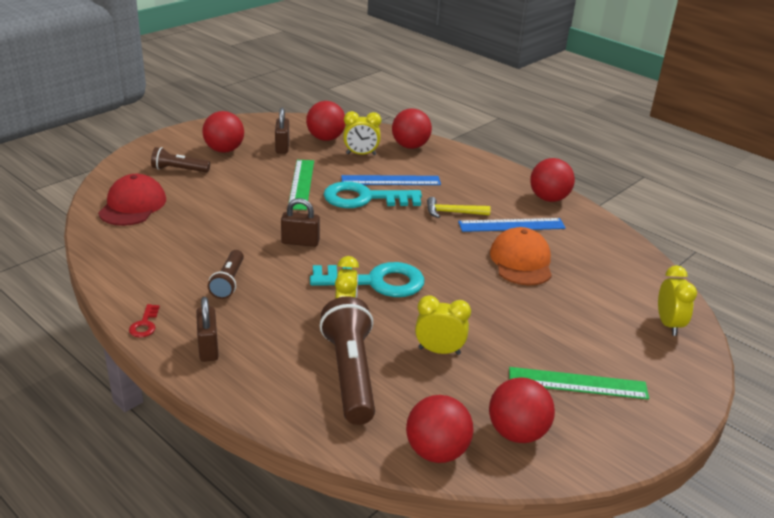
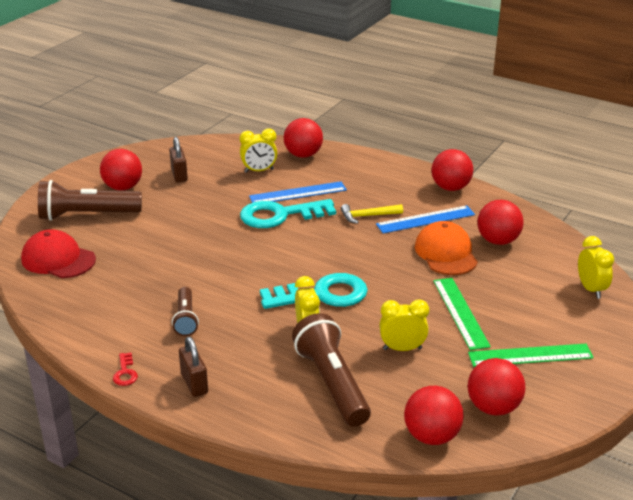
camera: 10 degrees left, 0 degrees up
(132, 205) = (58, 259): red cap -> red cap turned 60 degrees counterclockwise
(179, 170) = (87, 215): brown flashlight -> brown flashlight, size x1.77
(300, 242) = (237, 269): brown padlock -> none
(301, 184) = (214, 210): green ruler -> green ruler (460, 312)
(325, 138) = (218, 159): red ball -> red ball (498, 241)

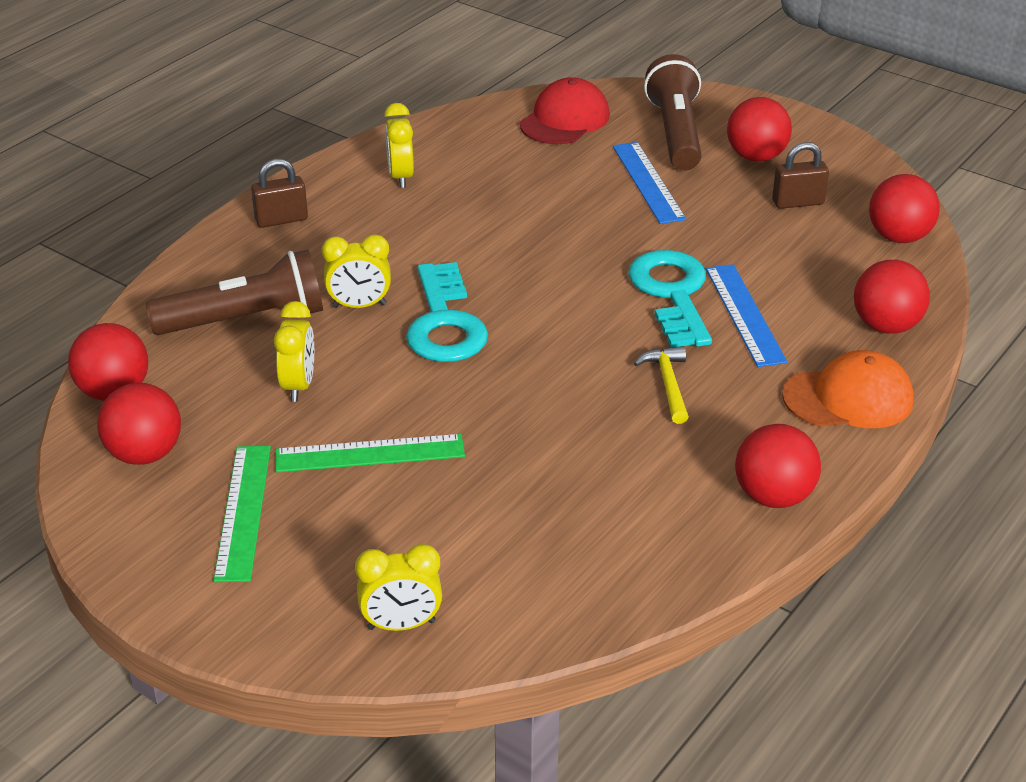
camera: 95 degrees right, 5 degrees up
(125, 373) = (317, 174): red key -> none
(186, 319) = (413, 212): brown flashlight -> none
(259, 171) = (820, 277): yellow clock -> yellow clock (401, 177)
(425, 219) = (654, 450): blue ruler -> blue ruler (648, 182)
(446, 253) = (542, 460): orange cap -> orange cap (848, 398)
(498, 241) = (575, 531): red ball -> red ball (899, 237)

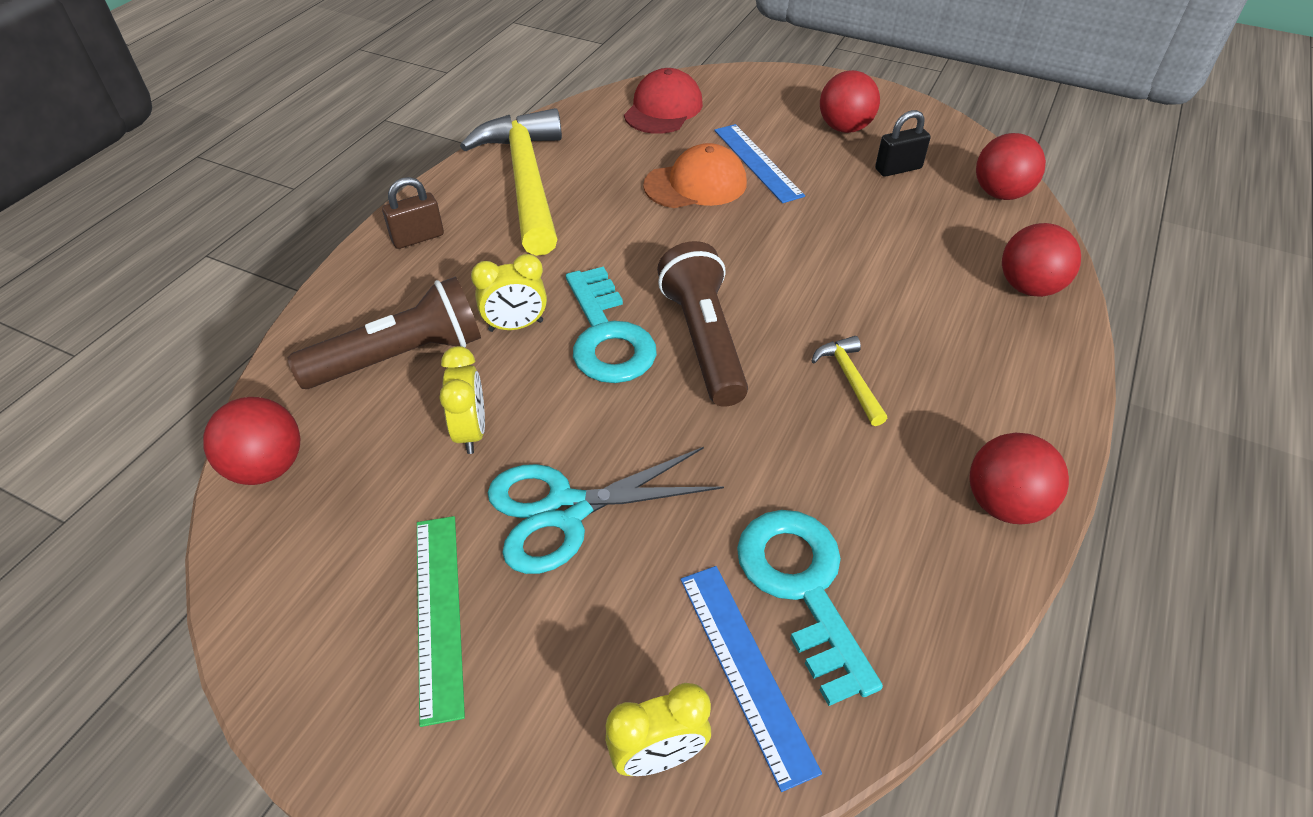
camera: 10 degrees left, 10 degrees up
(145, 454) = (312, 547): red ball -> none
(369, 454) = (566, 510): green ruler -> turquoise scissors
(401, 177) = (526, 180): yellow clock -> yellow hammer
(672, 294) = (818, 276): turquoise key -> turquoise key (802, 588)
(675, 133) = (766, 112): brown flashlight -> brown flashlight (703, 340)
(745, 314) = (894, 290): blue ruler -> blue ruler (746, 669)
(798, 202) = (898, 169): brown padlock -> black padlock
(848, 398) = (1028, 372): orange cap -> orange cap (696, 184)

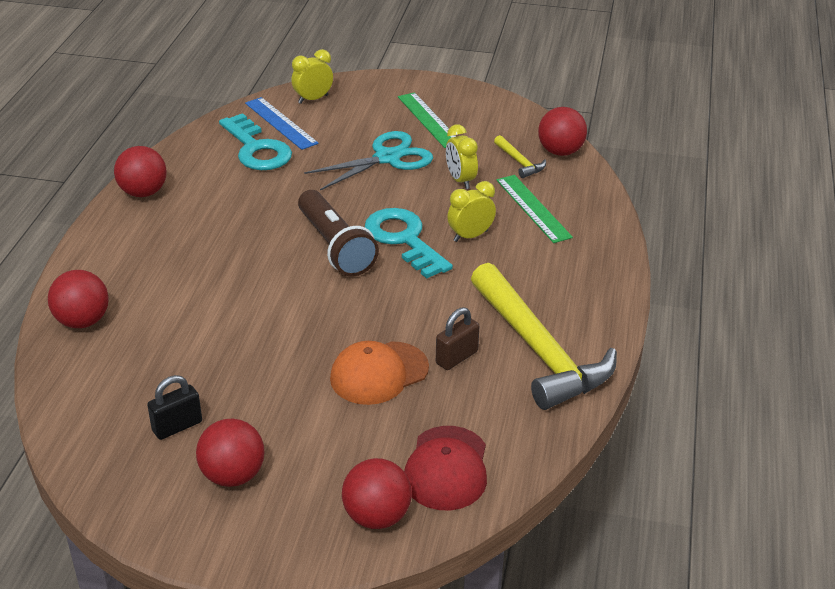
camera: 165 degrees right, 10 degrees down
(400, 357) = (533, 208): brown flashlight -> green ruler
(418, 238) = (590, 284): brown padlock -> brown padlock (456, 357)
(757, 162) = (324, 410): blue ruler -> none
(849, 379) = (231, 239): yellow hammer -> yellow hammer (520, 162)
(1000, 194) = (77, 412): red ball -> red ball (377, 516)

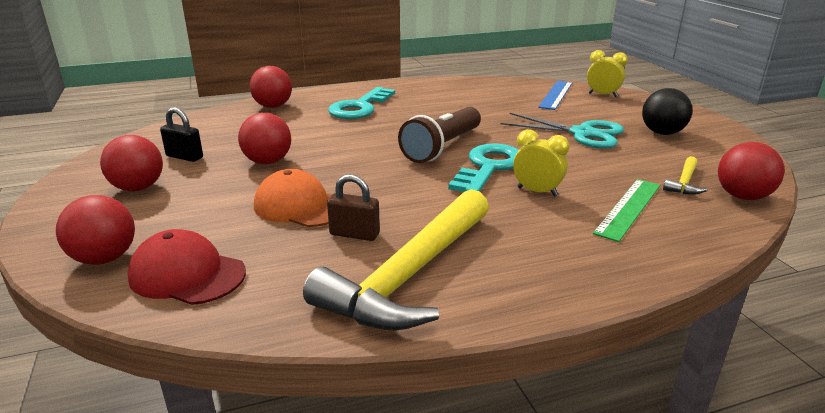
camera: 60 degrees right, 10 degrees down
(143, 192) = (418, 85): red ball -> red ball (268, 162)
(257, 149) = (514, 97): turquoise key -> turquoise key (360, 107)
(429, 120) = (662, 133): green ruler -> black ball
(446, 468) = (187, 274): red cap -> red cap turned 45 degrees clockwise
(460, 180) = (607, 166): yellow clock -> none

